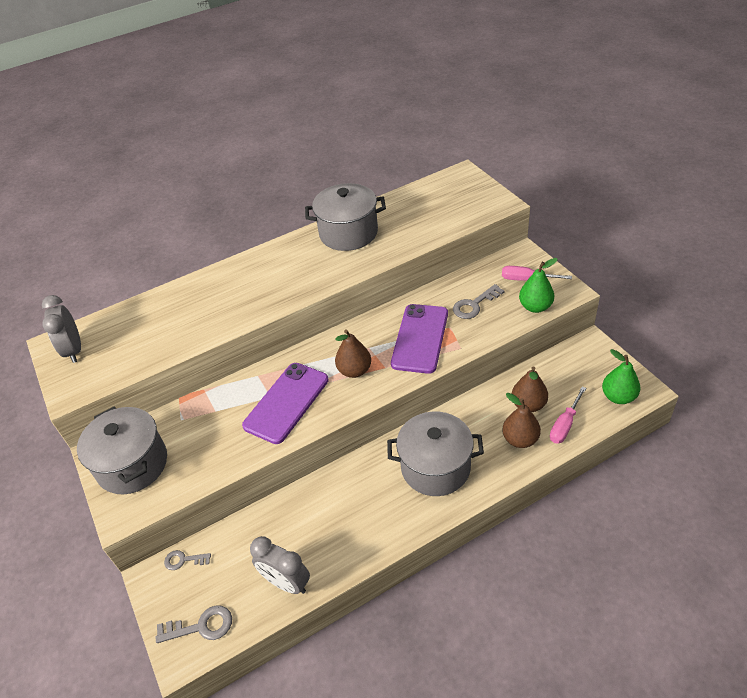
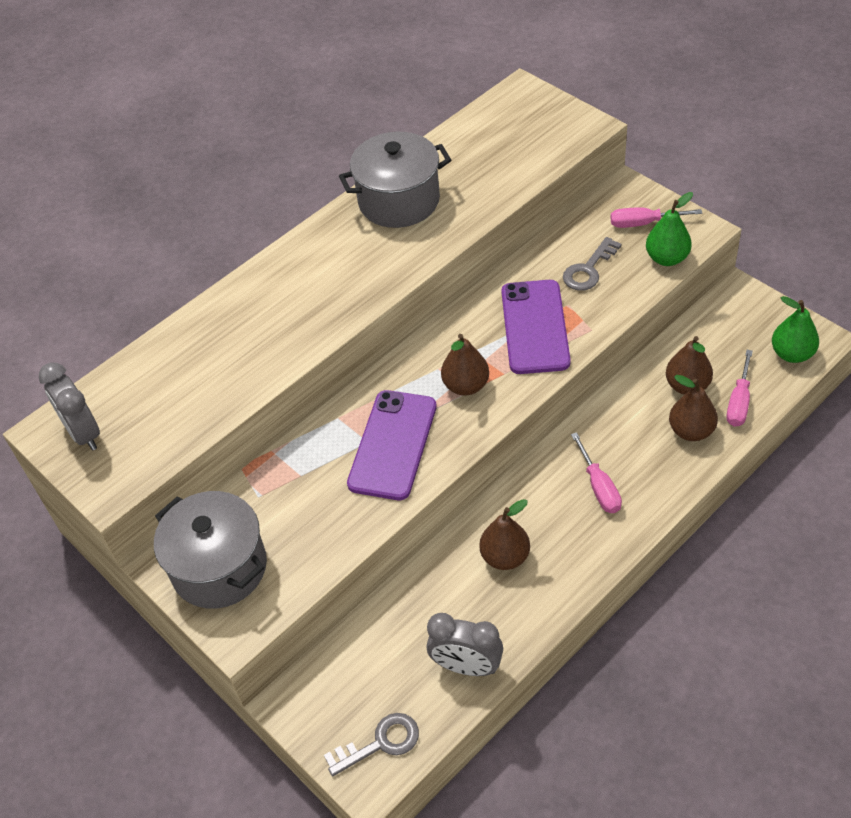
camera: 15 degrees left, 5 degrees up
(183, 560) = (322, 673): grey key -> none
(347, 504) = (505, 557): none -> brown pear
(435, 467) = (599, 487): grey pot -> pink screwdriver

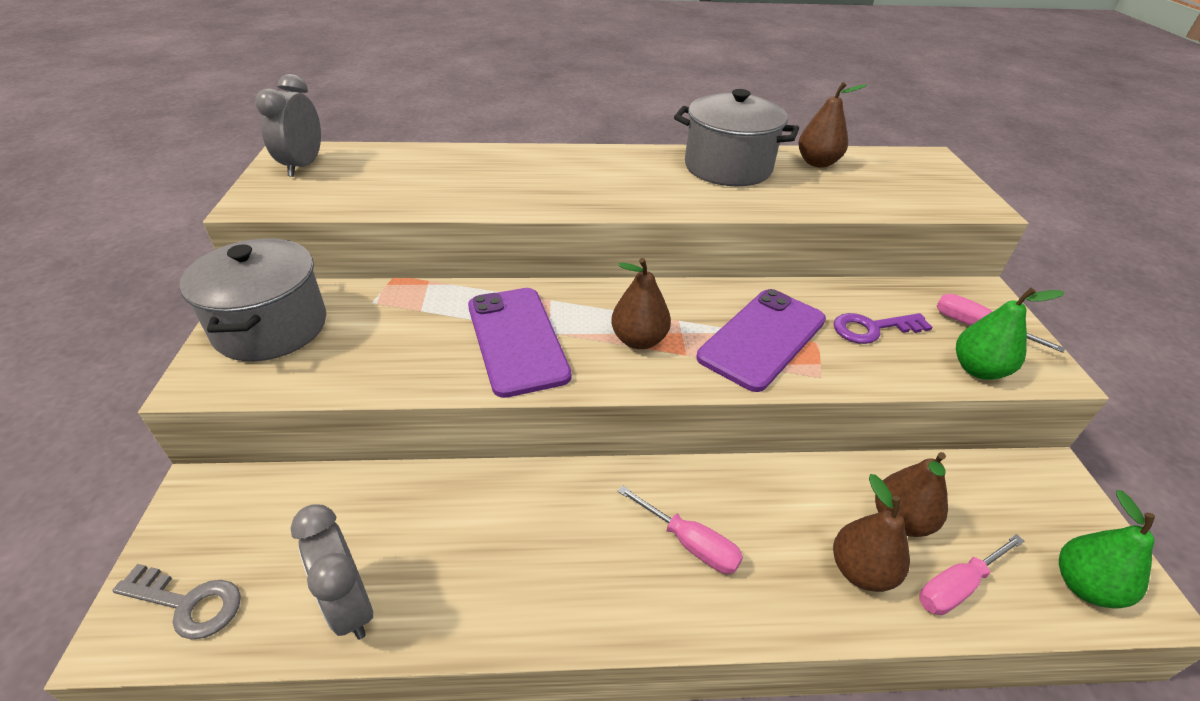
camera: 35 degrees right, 10 degrees down
(393, 445) = (517, 340): purple phone -> purple phone turned 75 degrees counterclockwise
(505, 557) = (520, 530): brown pear -> brown pear (817, 163)
(588, 269) = (872, 328): grey key -> purple key
(599, 487) = (691, 544): pink screwdriver -> pink screwdriver turned 75 degrees counterclockwise

